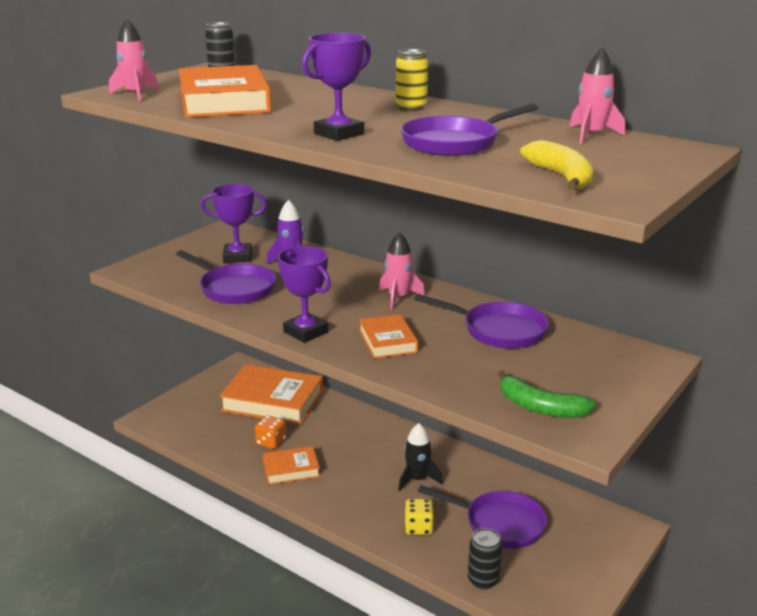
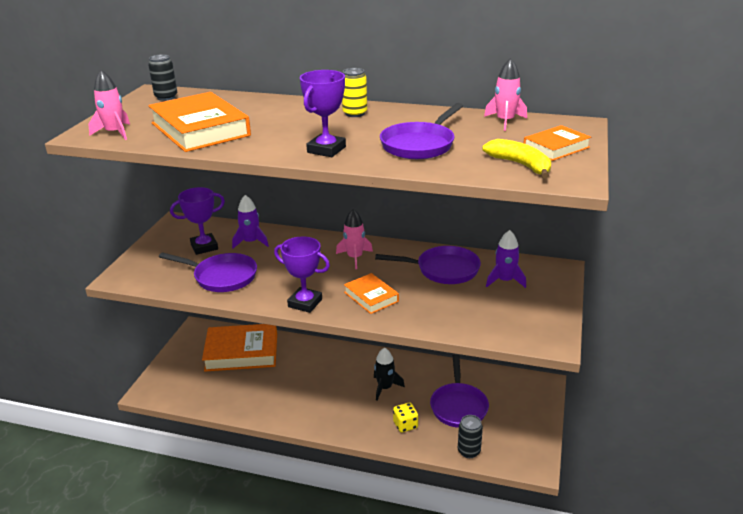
camera: 20 degrees left, 5 degrees up
(271, 442) = (259, 387): orange dice -> none
(291, 469) = (287, 405): orange book -> orange book (556, 147)
(499, 524) = (458, 406): purple pan -> purple pan turned 90 degrees clockwise
(540, 407) = (509, 325): green banana -> none
(572, 357) = (505, 281): none -> purple rocket

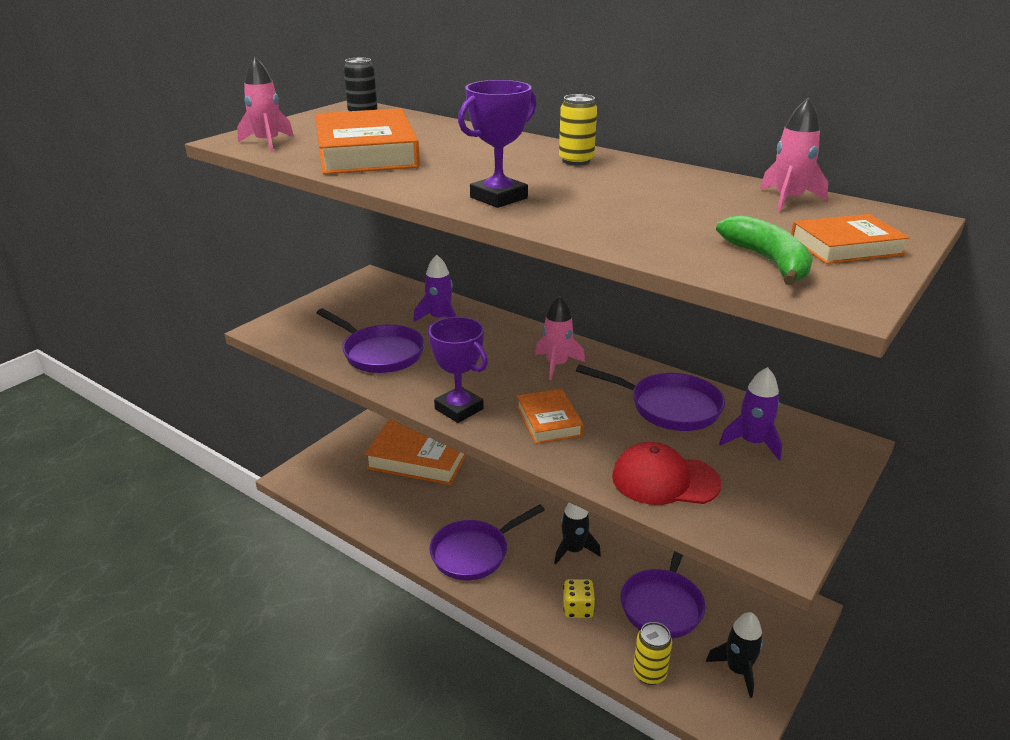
camera: 20 degrees right, 0 degrees up
(204, 247) = (382, 313): purple trophy -> none
(420, 145) = (633, 211): purple pan -> purple pan (474, 553)
(464, 316) = (664, 480): none -> red cap
(469, 451) = (649, 673): black can -> yellow can
(520, 165) = (768, 261): yellow banana -> green banana
(521, 432) = (738, 670): none -> black rocket

